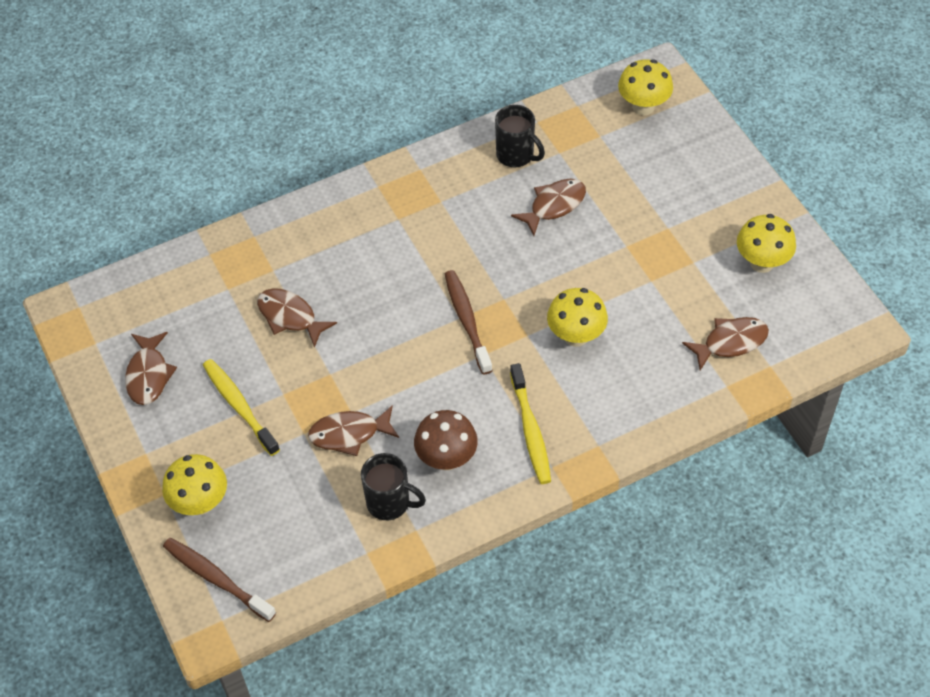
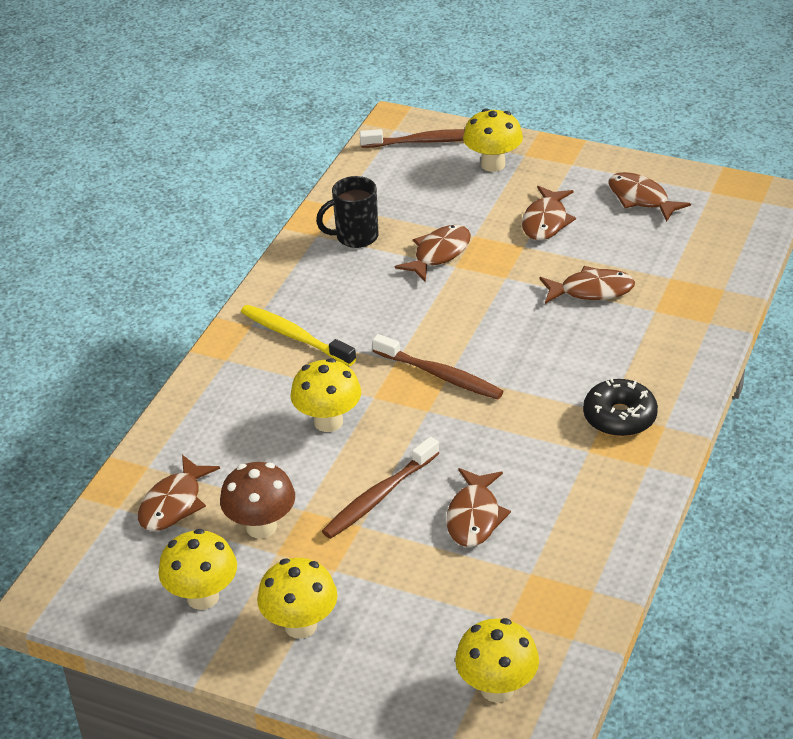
camera: 140 degrees right, 15 degrees down
(239, 406) = (546, 221): yellow toothbrush -> brown fish
(395, 210) = (619, 417): none -> black donut
(446, 459) = (343, 283): brown mushroom -> brown mushroom (261, 527)
(516, 155) = (571, 540): black mug -> none
(596, 257) = (379, 496): none -> brown toothbrush
(718, 207) = (300, 625): none -> yellow mushroom

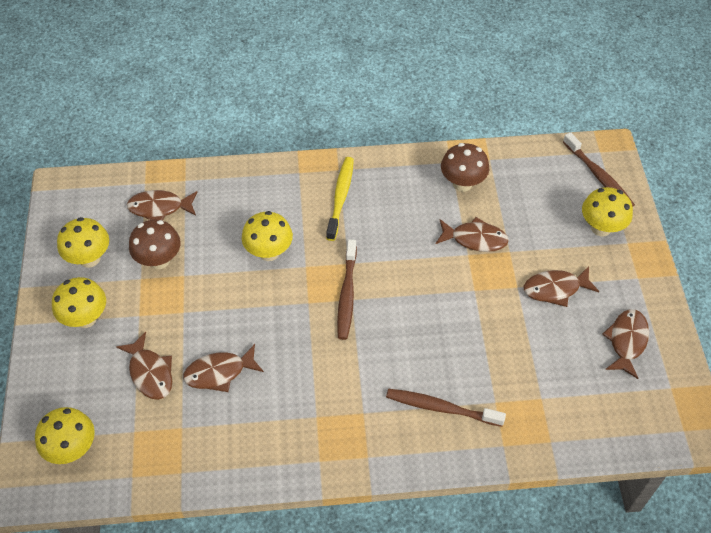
camera: 60 degrees right, 15 degrees up
(355, 237) = (462, 183): black mug -> brown mushroom
(379, 496) = (213, 310): brown toothbrush -> brown toothbrush (441, 408)
(591, 290) = (492, 350): brown fish -> brown fish (150, 372)
(619, 417) = (362, 423): black donut -> none

